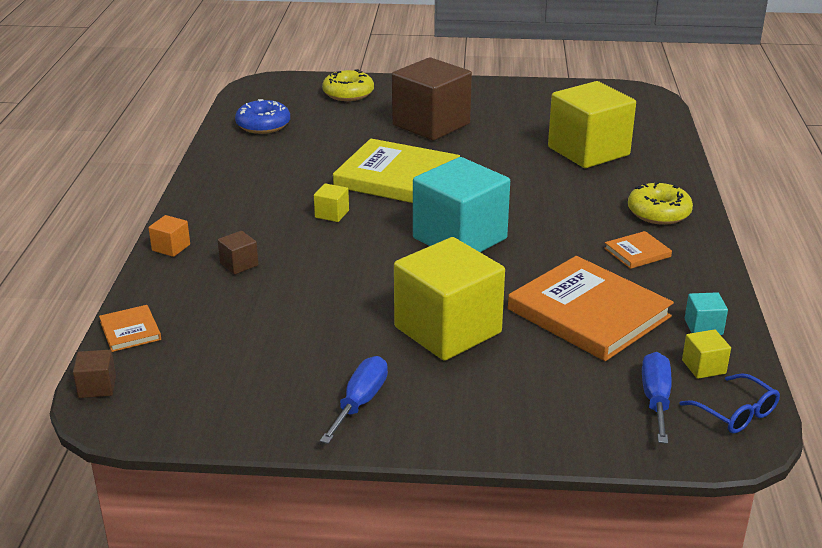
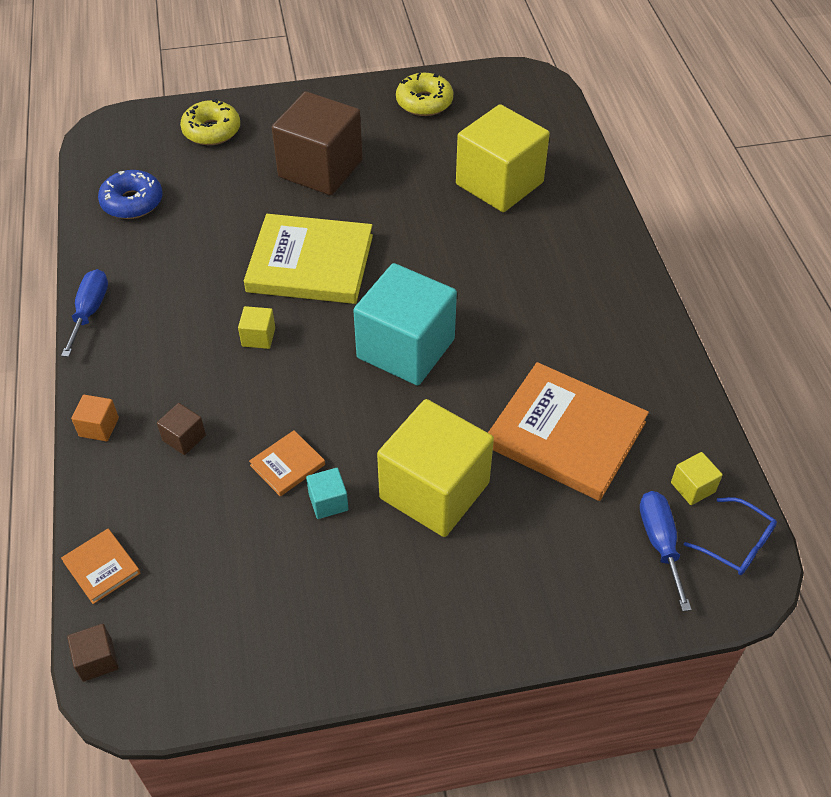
camera: 15 degrees left, 20 degrees up
(360, 402) = (379, 616): blue screwdriver -> blue screwdriver (90, 311)
(637, 252) = (589, 334): orange book -> orange book (287, 465)
(658, 213) = (595, 268): yellow donut -> yellow donut (424, 102)
(703, 327) = (679, 430): turquoise cube -> turquoise cube (328, 502)

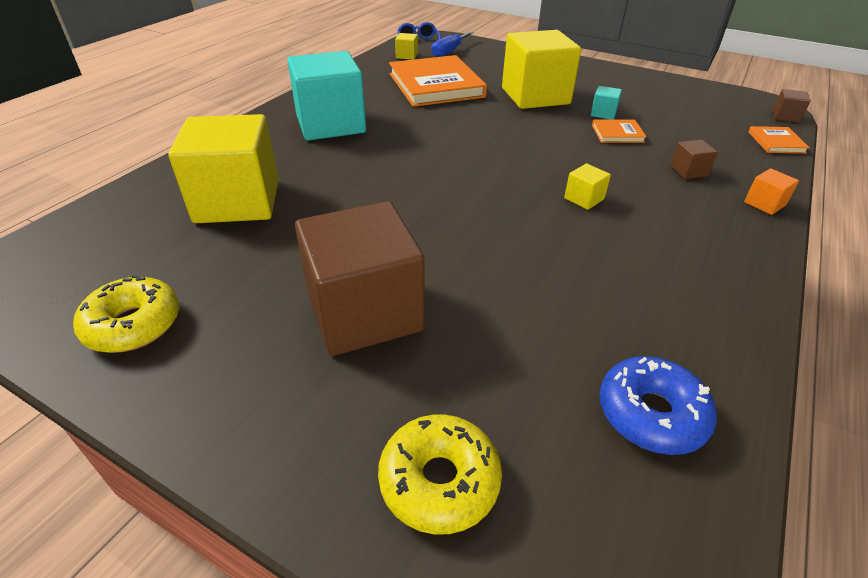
camera: 140 degrees left, 10 degrees down
(90, 311) = (756, 295): blue screwdriver -> none
(310, 263) = (485, 226): yellow book -> none
(405, 348) = (475, 146): turquoise cube -> turquoise cube (330, 124)

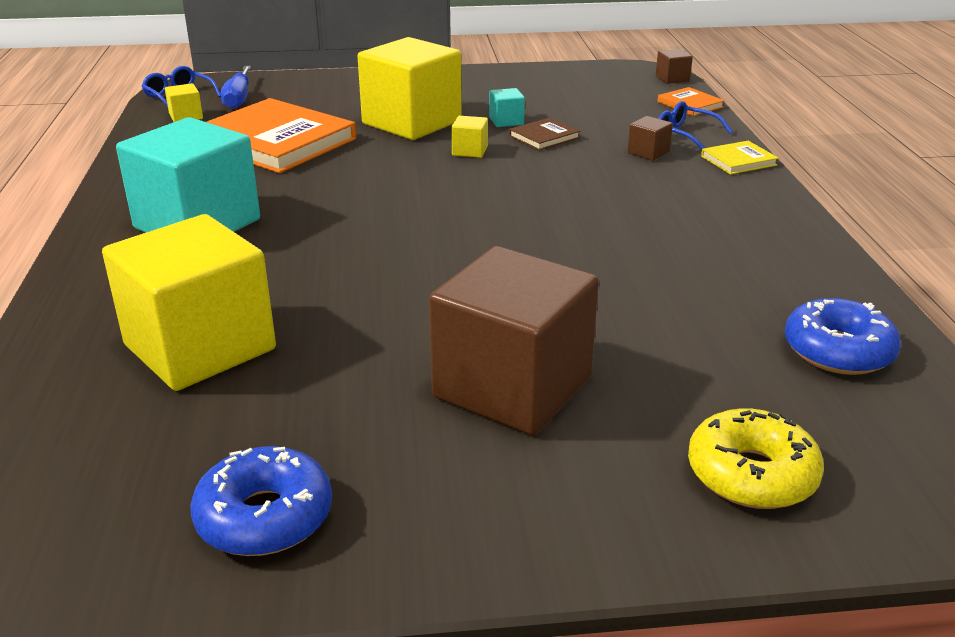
camera: 35 degrees left, 10 degrees down
(133, 324) = (264, 517): yellow donut -> blue donut
(584, 199) = (587, 207): yellow cube -> yellow cube (470, 151)
(617, 133) = (544, 137): orange book -> brown book
(740, 167) = (685, 135): none -> blue glasses
(764, 204) = (738, 161): orange cube -> yellow book

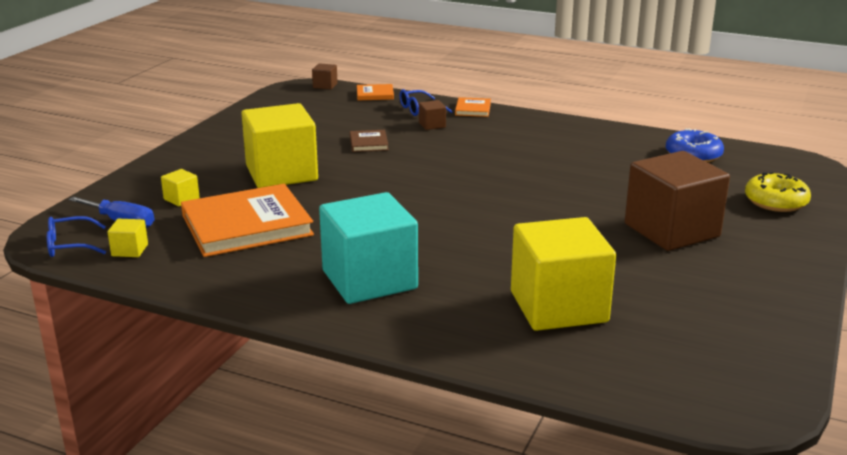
camera: 60 degrees left, 5 degrees down
(264, 517) = (748, 316): blue donut -> none
(470, 151) = (361, 168): yellow cube -> yellow cube (181, 199)
(506, 121) = (325, 146): turquoise cube -> none
(738, 161) = (473, 109): yellow book -> orange book

